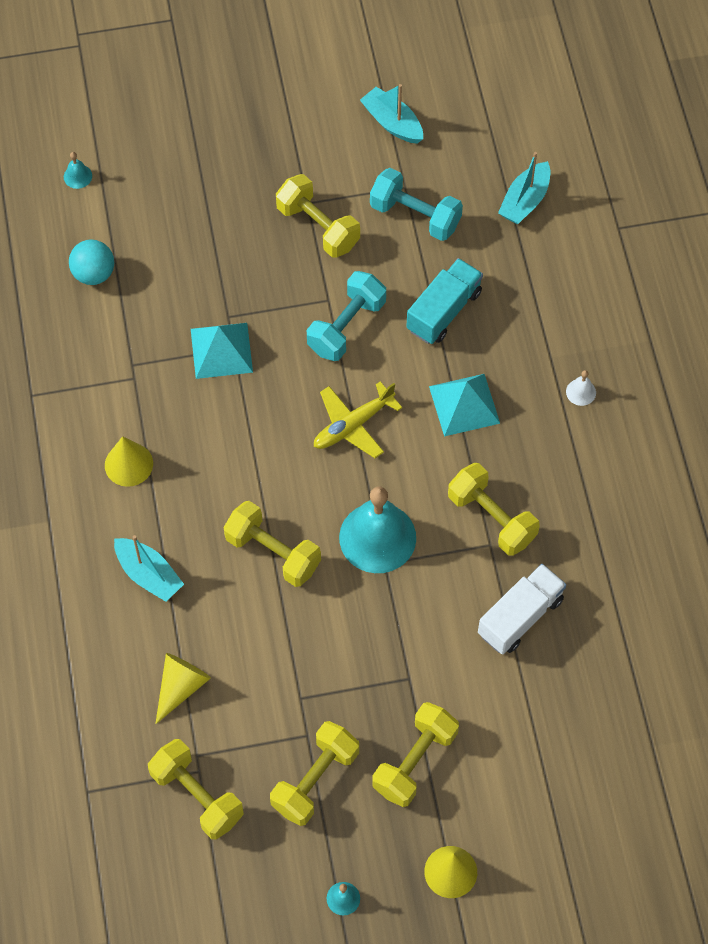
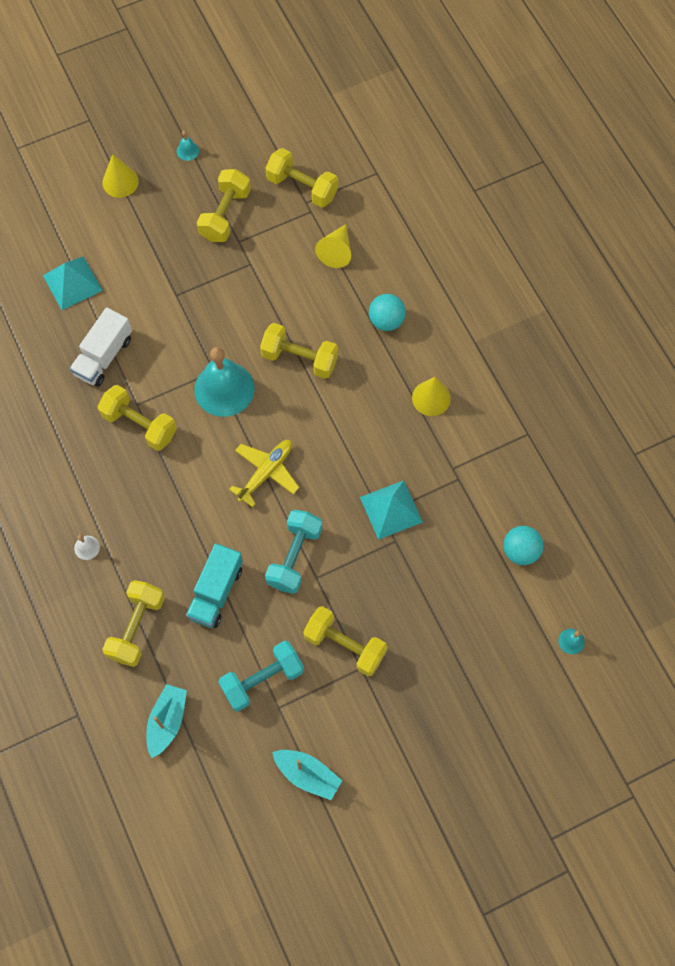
camera: 165 degrees right, 5 degrees up
(148, 574) = (386, 321): turquoise boat -> turquoise ball
(414, 761) = (159, 242): yellow dumbbell -> yellow dumbbell (137, 627)
(415, 216) = (262, 679): turquoise dumbbell -> turquoise dumbbell turned 45 degrees counterclockwise
(464, 404) = (180, 512): turquoise pyramid -> turquoise pyramid (72, 283)

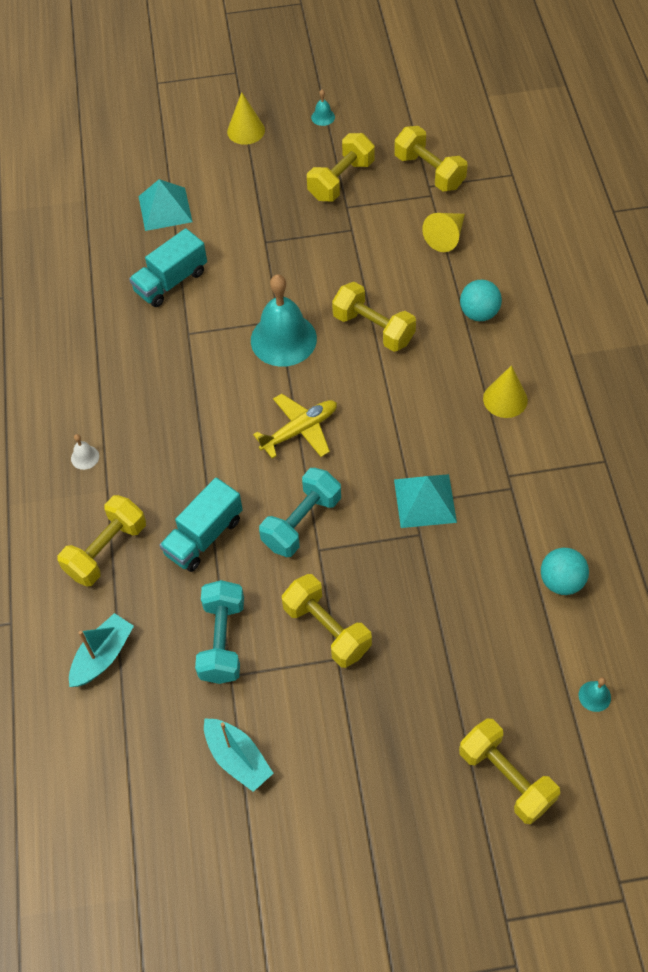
camera: 20 degrees right, 10 degrees down
(104, 356) = (171, 281): white truck -> turquoise truck
(140, 425) = (183, 353): yellow dumbbell -> yellow dumbbell (506, 778)
(262, 679) = (222, 641): turquoise dumbbell -> turquoise dumbbell turned 75 degrees counterclockwise

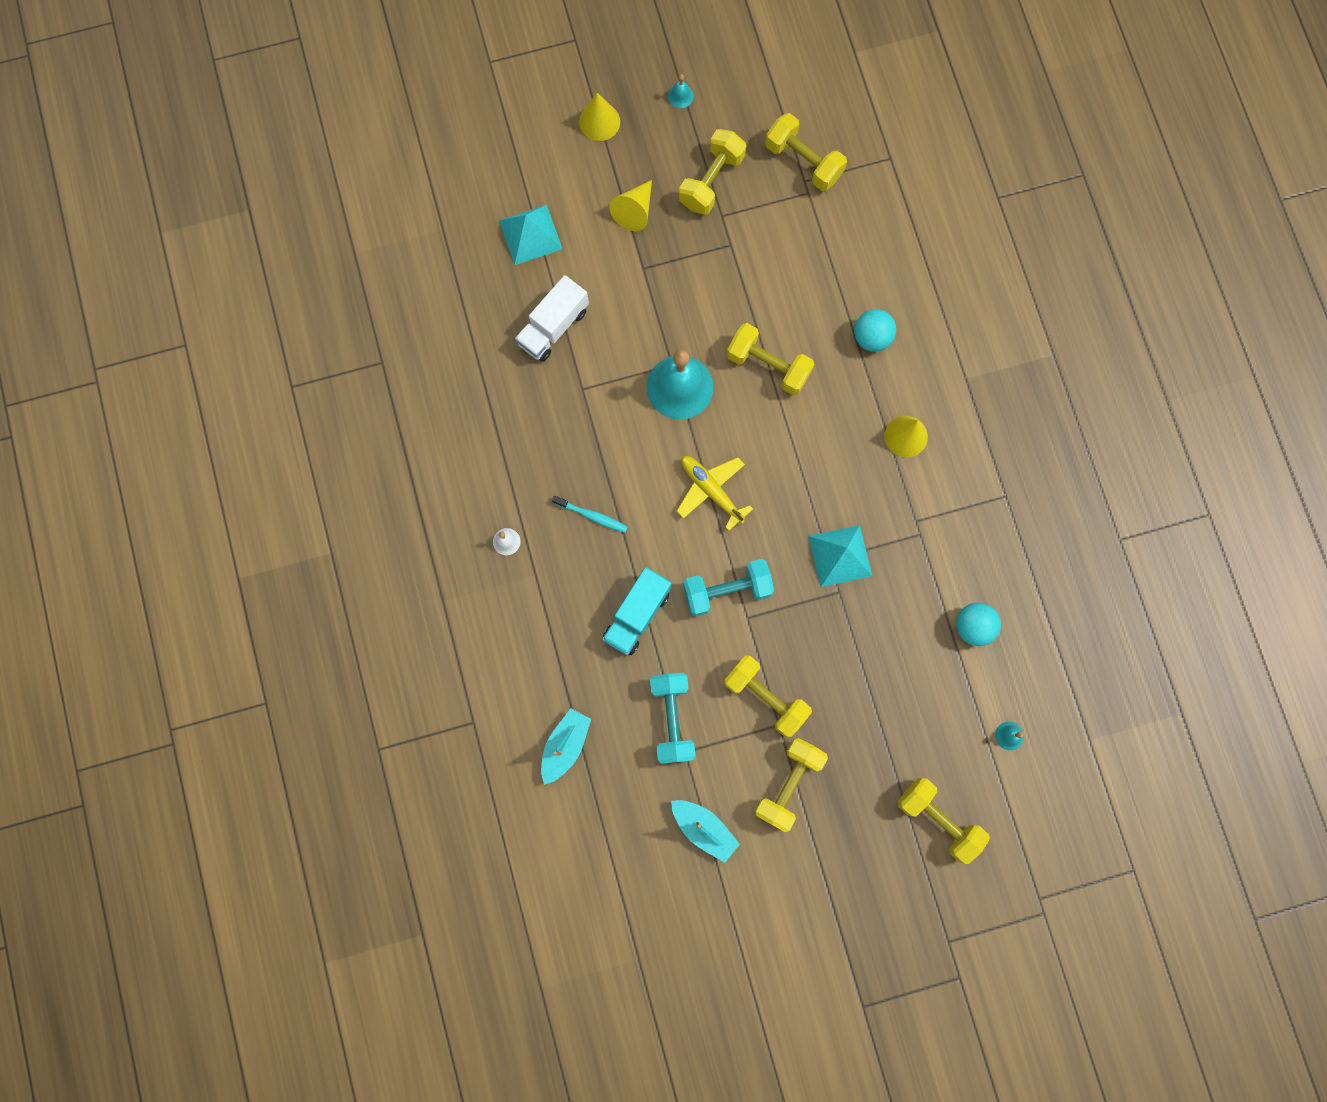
camera: 10 degrees left, 20 degrees up
(106, 550) = (547, 639): yellow dumbbell -> yellow dumbbell (788, 784)
(171, 281) = (553, 327): turquoise truck -> white truck
(175, 442) = (591, 515): none -> turquoise toothbrush
(300, 430) = (711, 490): yellow plane -> yellow plane turned 90 degrees counterclockwise
(301, 522) = (727, 590): turquoise dumbbell -> turquoise dumbbell turned 45 degrees clockwise
(446, 237) = (829, 245): yellow cone -> yellow cone (635, 211)

